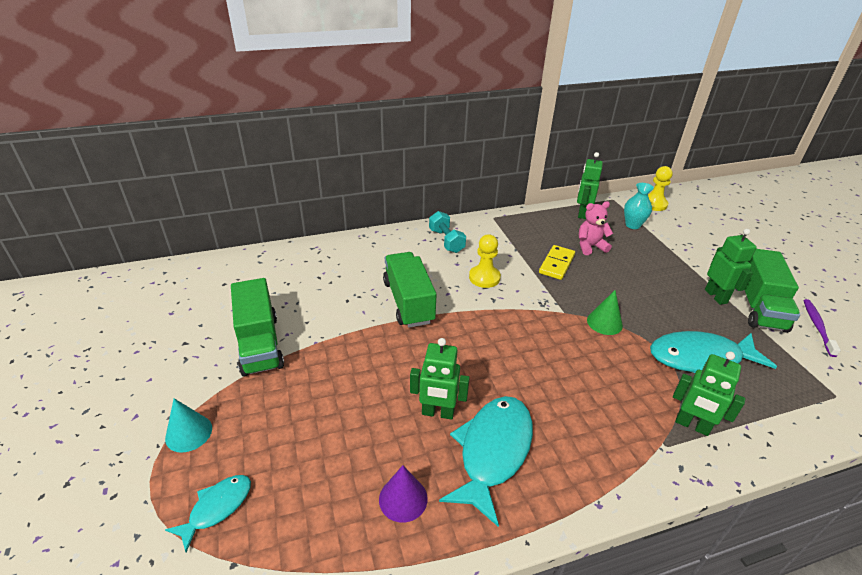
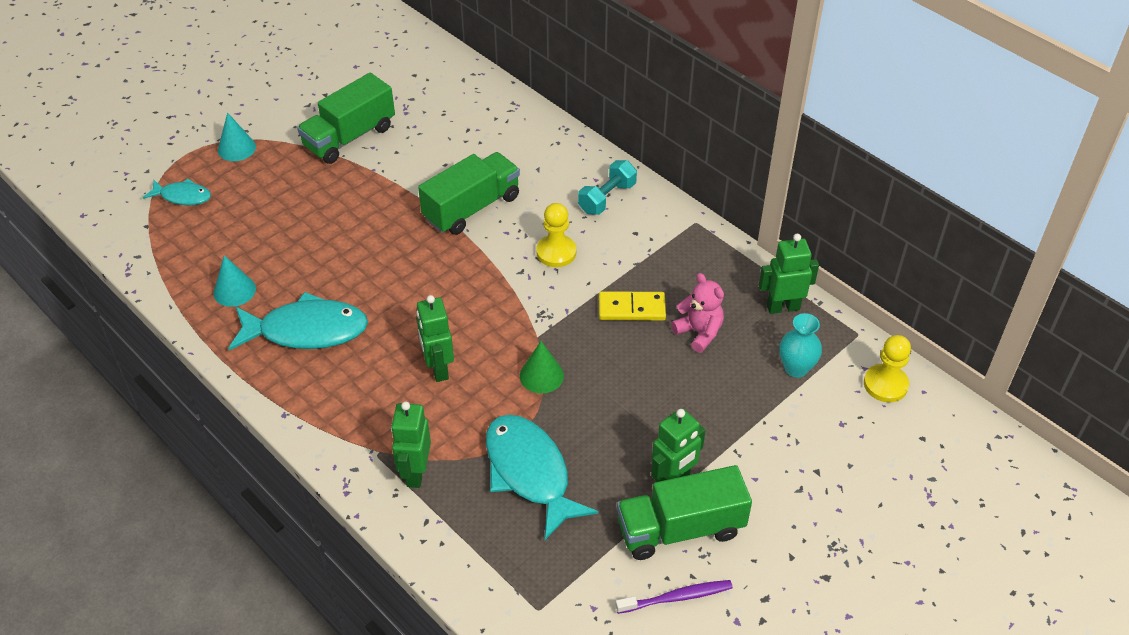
camera: 65 degrees right, 10 degrees up
(403, 498) = (234, 290): purple cone -> turquoise cone
(437, 413) = (332, 281): green robot -> green robot (438, 369)

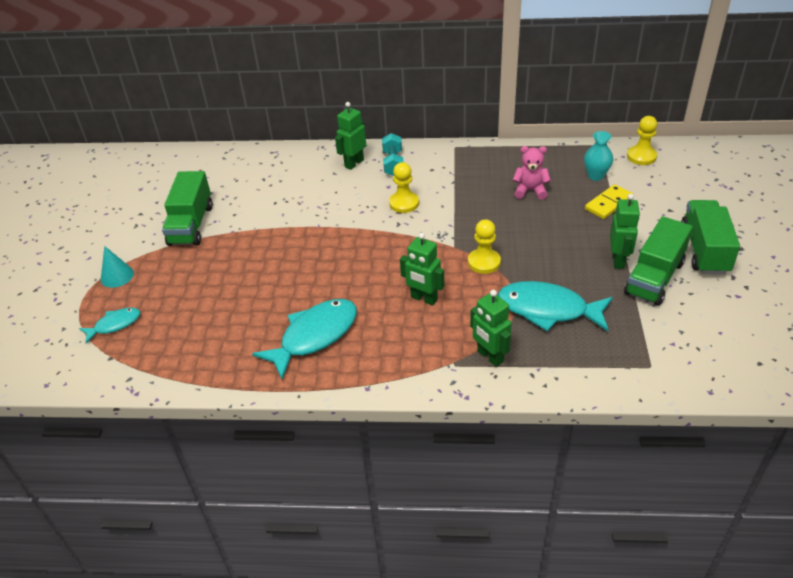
camera: 40 degrees left, 5 degrees down
(234, 290) = (232, 349): turquoise cone -> none
(471, 208) = (324, 213): green truck -> green truck (704, 250)
(541, 375) = (484, 262): green cone -> yellow pawn
(632, 308) = (482, 202): yellow domino -> yellow domino (608, 204)
(676, 597) = (699, 308): purple toothbrush -> none
(783, 307) = (550, 155): green robot -> green robot (354, 163)

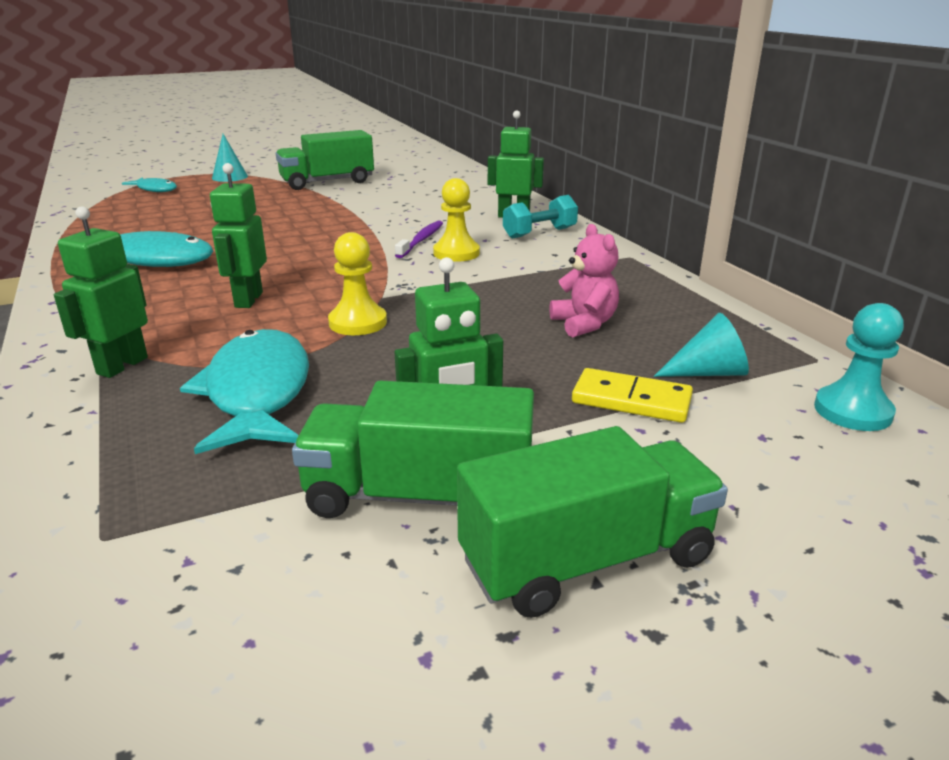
camera: 60 degrees right, 15 degrees down
(370, 211) = (421, 240): none -> purple toothbrush
(595, 176) = (708, 372): turquoise vase -> turquoise cone
(641, 156) = (852, 411): yellow pawn -> turquoise pawn

